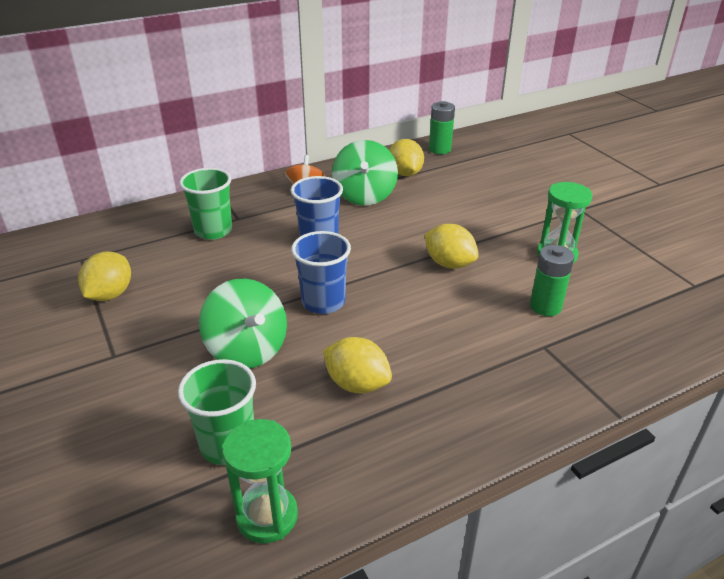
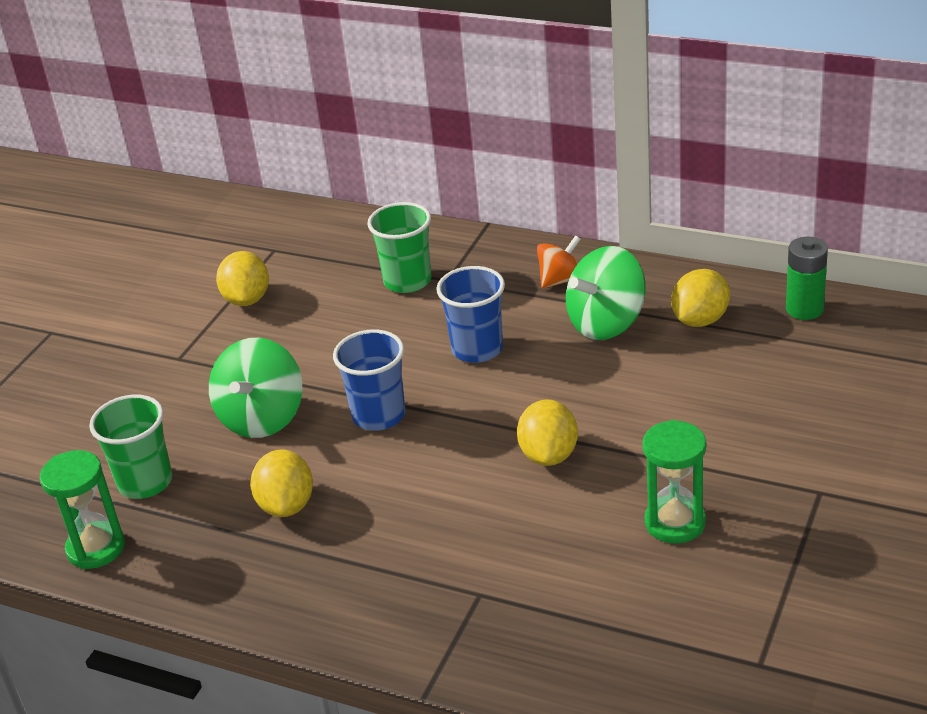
camera: 55 degrees right, 0 degrees up
(110, 294) = (247, 299): yellow lemon -> yellow lemon turned 75 degrees counterclockwise
(545, 306) = (555, 562): green battery -> none

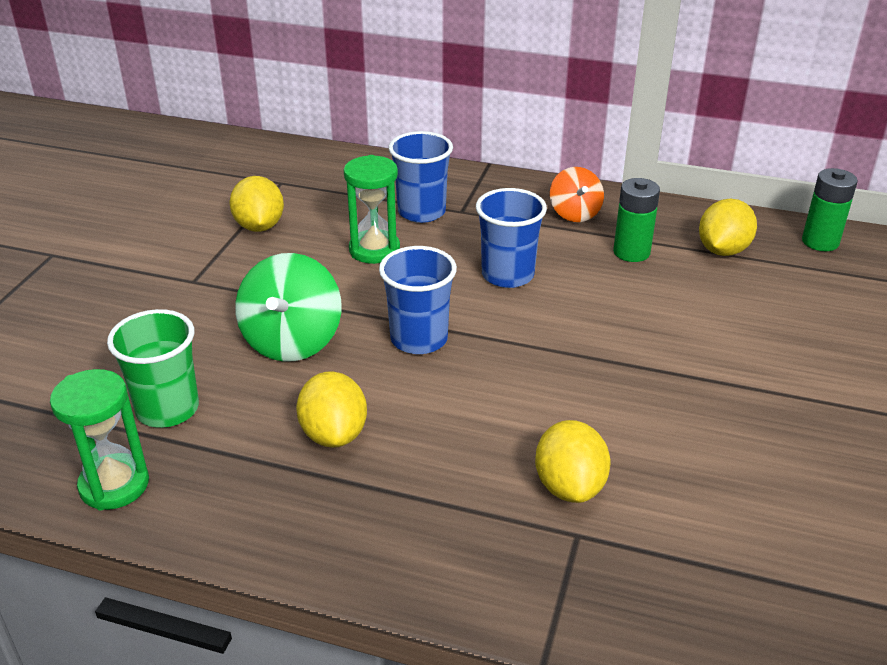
camera: 10 degrees left, 0 degrees up
(407, 281) = (421, 212): green cup -> blue cup
(549, 455) = (611, 379): yellow lemon -> yellow lemon (569, 486)
(561, 280) = (574, 213): orange spinning top -> orange spinning top turned 120 degrees clockwise
(606, 323) = (631, 252): green spinning top -> green battery
(675, 522) = (770, 451): green hourglass -> green hourglass (374, 250)

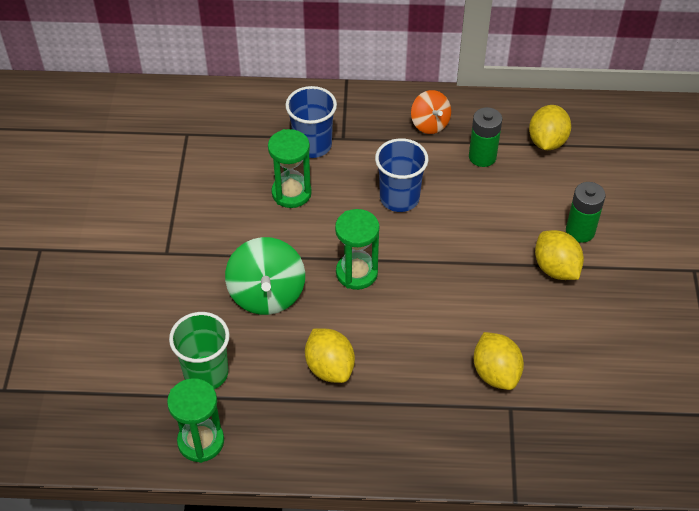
camera: 15 degrees left, 15 degrees up
(259, 226) = (191, 186): yellow lemon -> yellow lemon (556, 268)
(419, 339) = (356, 273): blue cup -> green hourglass
(820, 242) = (613, 119): green battery -> green battery (580, 231)

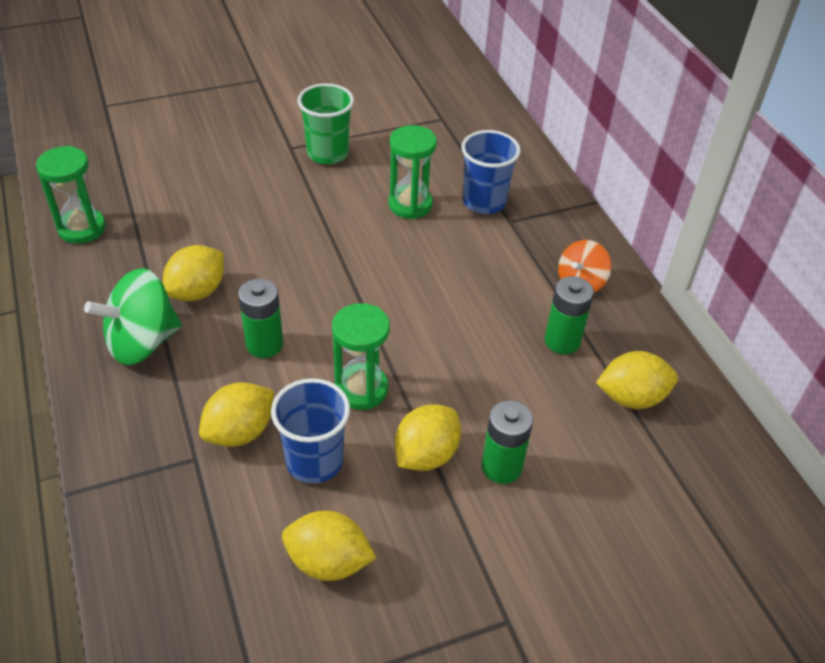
camera: 65 degrees right, 5 degrees down
(206, 373) = (160, 210): green cup -> green cup (327, 153)
(267, 294) = (271, 223): green spinning top -> green spinning top (142, 342)
(356, 273) = (330, 279): green hourglass -> green hourglass (361, 389)
(399, 198) = (452, 286): blue cup -> blue cup (314, 461)
(411, 335) = (264, 344): none -> green battery
(625, 349) = (328, 562): none -> yellow lemon

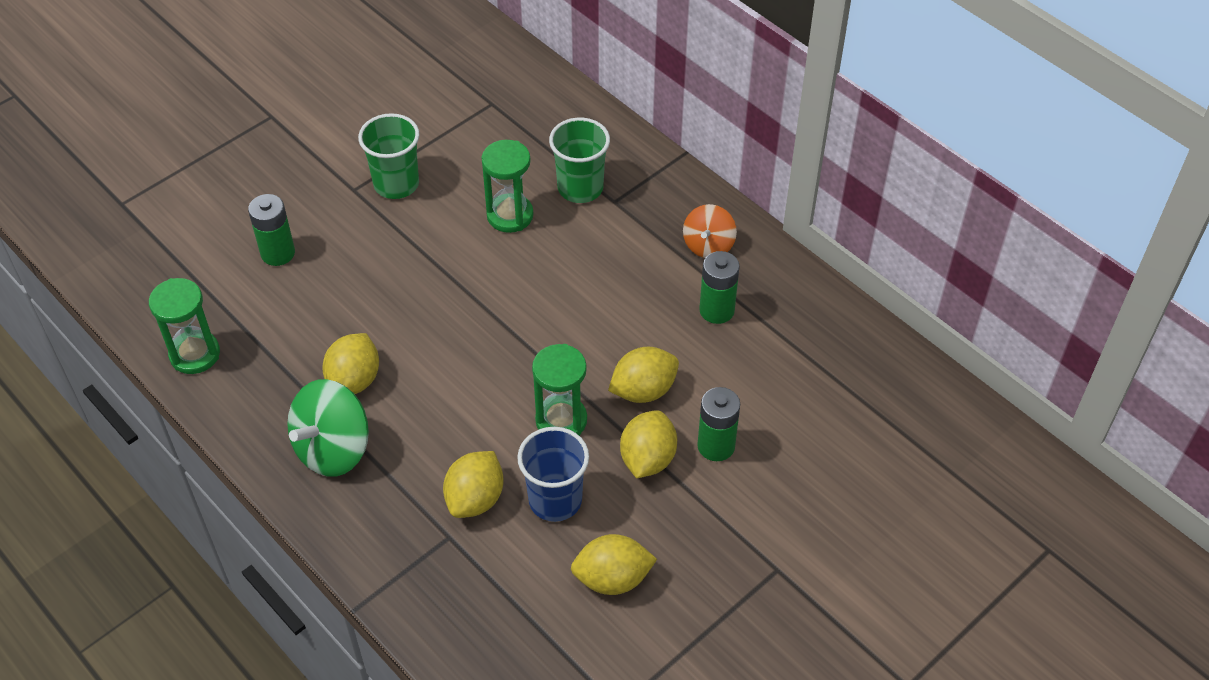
camera: 20 degrees left, 5 degrees up
(264, 344) = (450, 410): green battery -> green battery (278, 253)
(484, 202) = (580, 188): blue cup -> green cup
(631, 397) = (798, 343): yellow lemon -> yellow lemon (643, 390)

